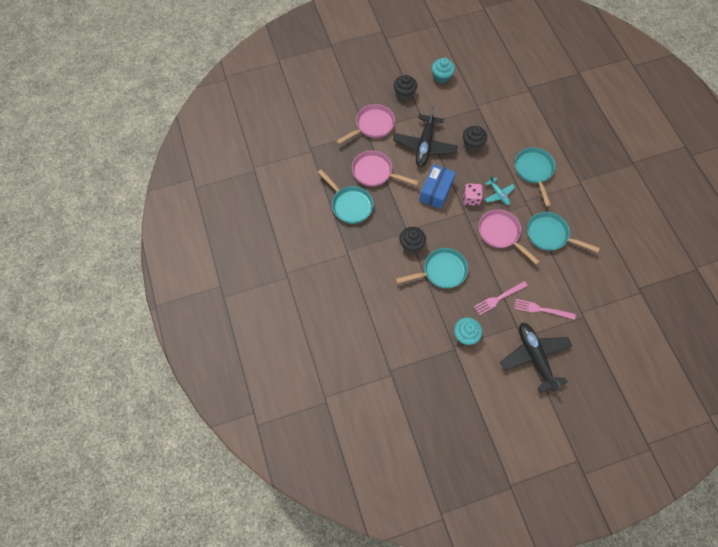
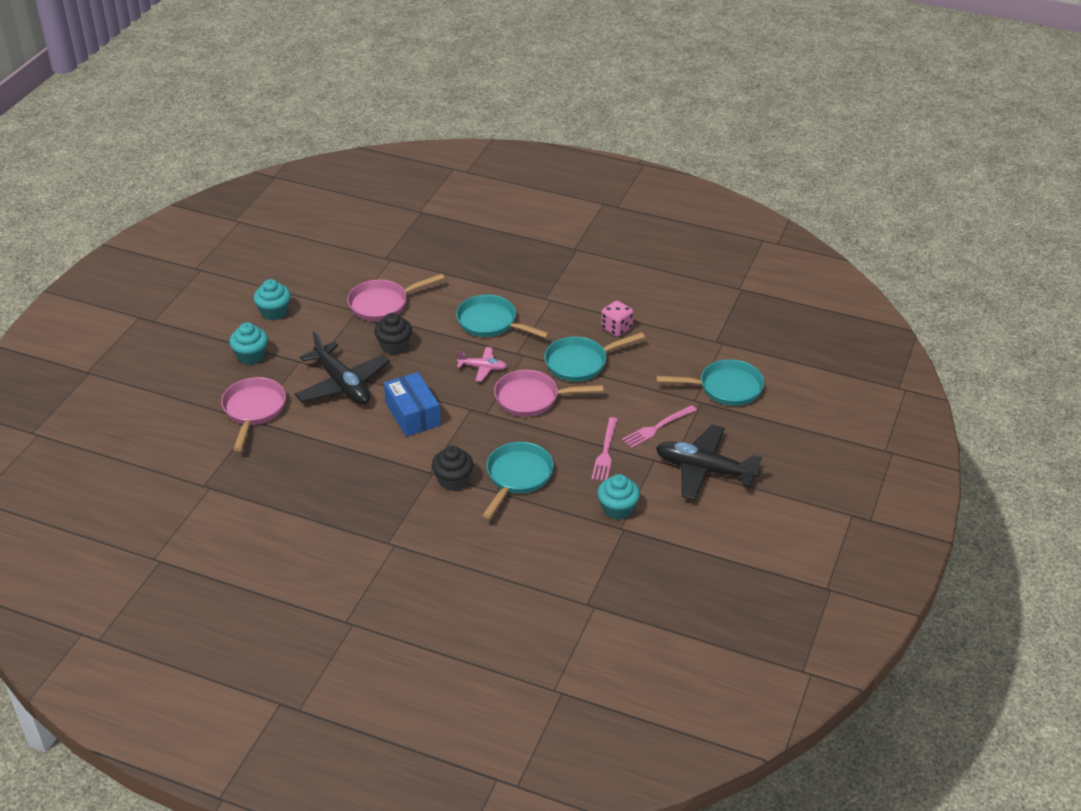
camera: 50 degrees left, 25 degrees down
(350, 205) = (331, 500): turquoise pan -> turquoise pan (726, 388)
(375, 172) = (318, 449): pink pan -> pink pan (382, 304)
(404, 94) = (251, 356): black cupcake -> turquoise cupcake
(471, 199) = (460, 393): pink dice -> pink dice (616, 328)
(498, 194) = (482, 368): turquoise plane -> pink plane

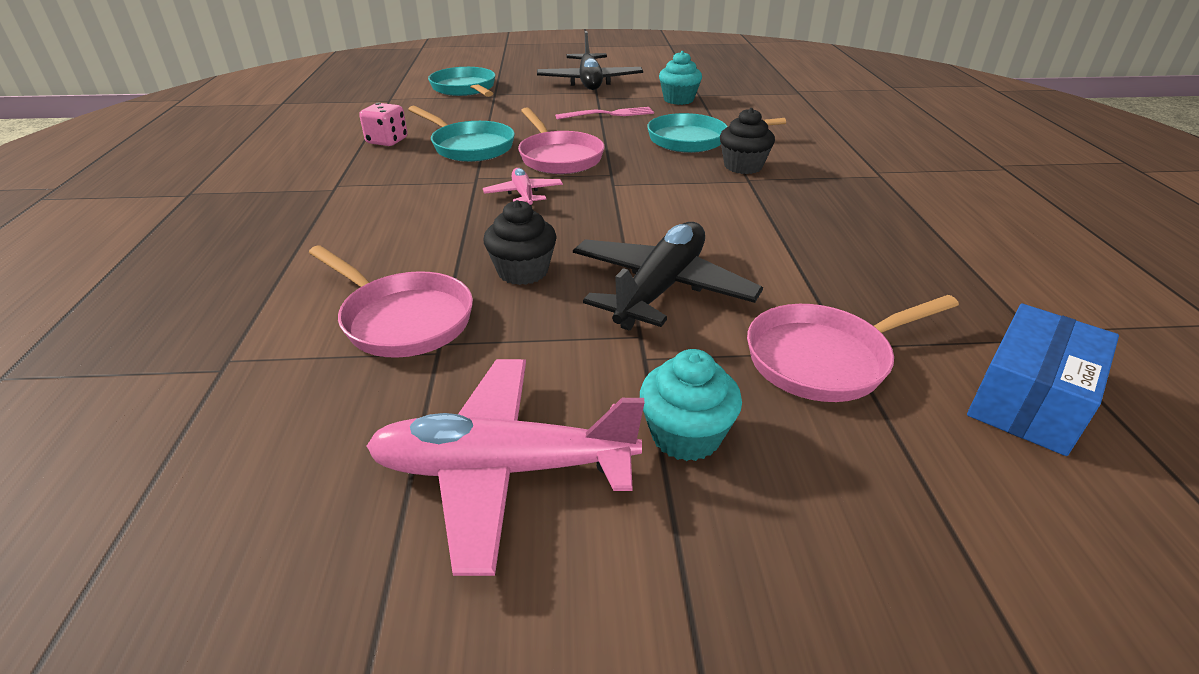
camera: 115 degrees left, 5 degrees down
(274, 312) = (503, 469): turquoise cupcake -> pink plane
(413, 414) = (664, 215): blue box -> blue box (1028, 400)
(490, 323) = (413, 212): turquoise pan -> none
(656, 428) = (551, 102): pink fork -> none

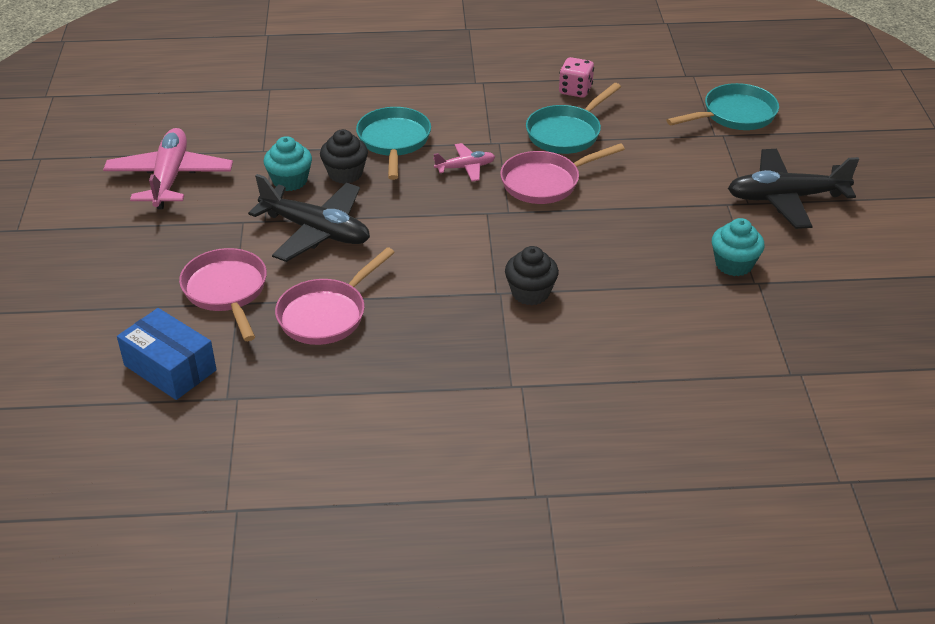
camera: 90 degrees right, 5 degrees up
(403, 319) = (296, 135): pink pan -> pink pan (326, 314)
(609, 114) = (671, 212): pink fork -> none
(686, 435) = (177, 232): turquoise cupcake -> turquoise cupcake (290, 181)
(693, 140) = (599, 266): turquoise pan -> turquoise pan (394, 141)

